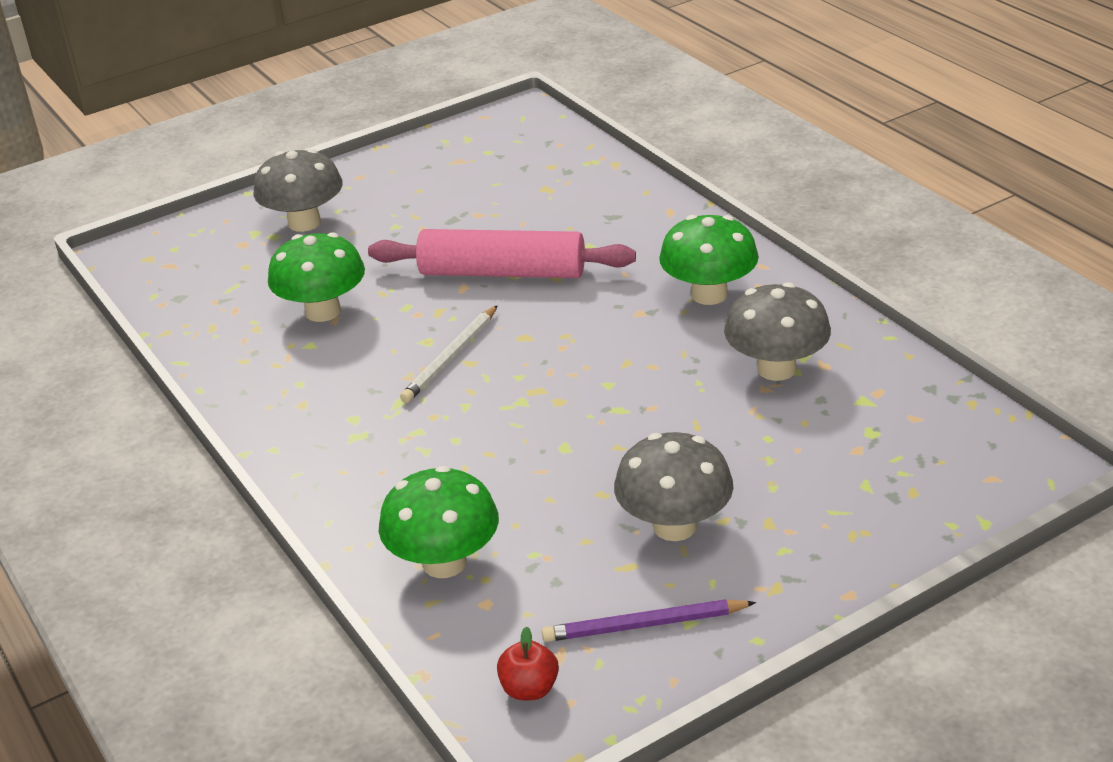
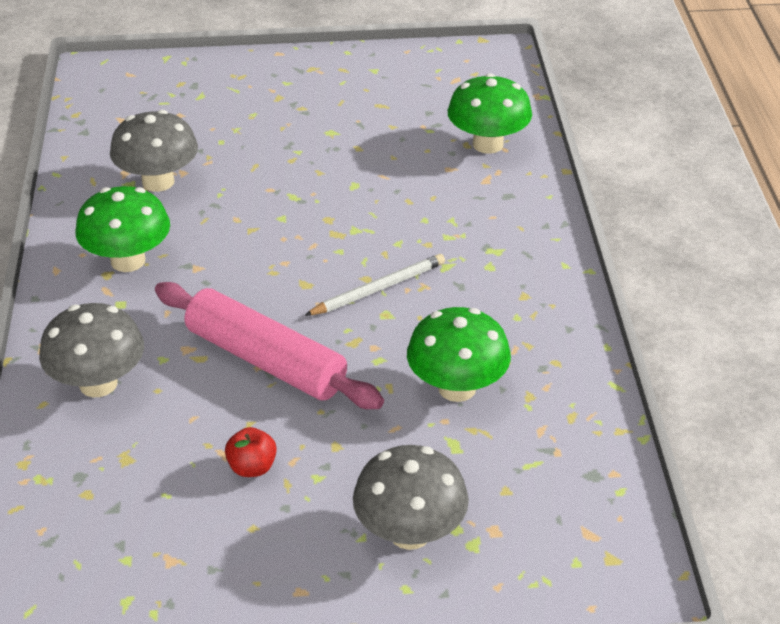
camera: 155 degrees left, 5 degrees up
(529, 689) = (484, 71): red apple -> red apple (252, 467)
(645, 625) = (398, 76): purple pencil -> none
(674, 526) = (333, 114): grey mushroom -> grey mushroom (98, 384)

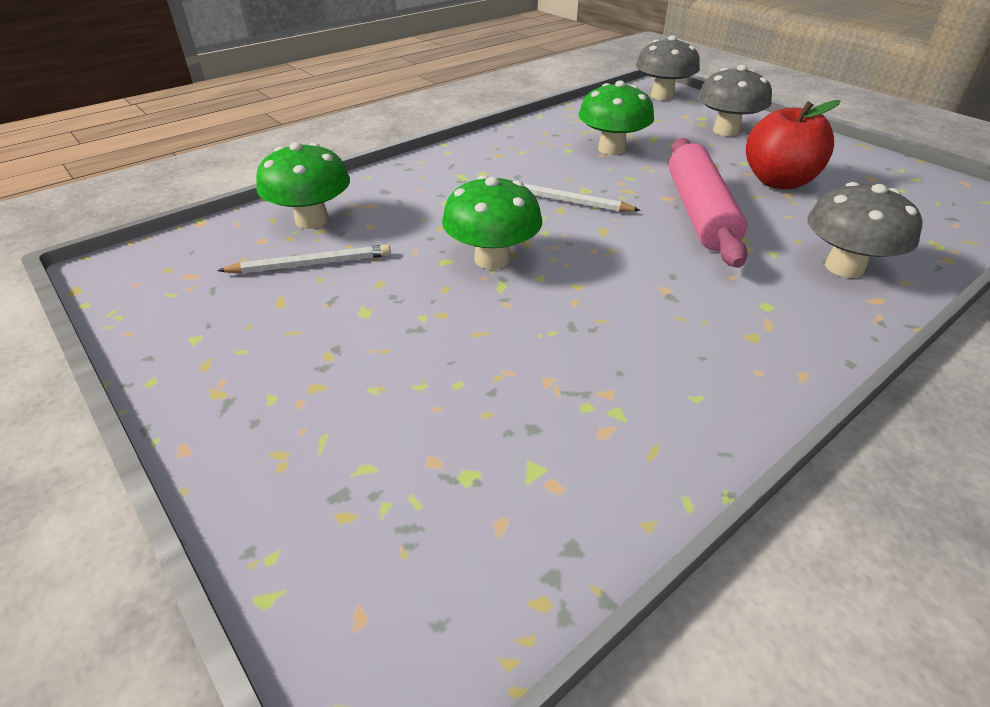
camera: 125 degrees left, 0 degrees up
(128, 261) = (719, 334): green mushroom -> green mushroom (492, 259)
(158, 182) = (587, 389): grey mushroom -> grey mushroom (662, 96)
(252, 467) = (778, 181): red apple -> red apple, size x2.10
(417, 127) = (311, 264): none -> white pencil

